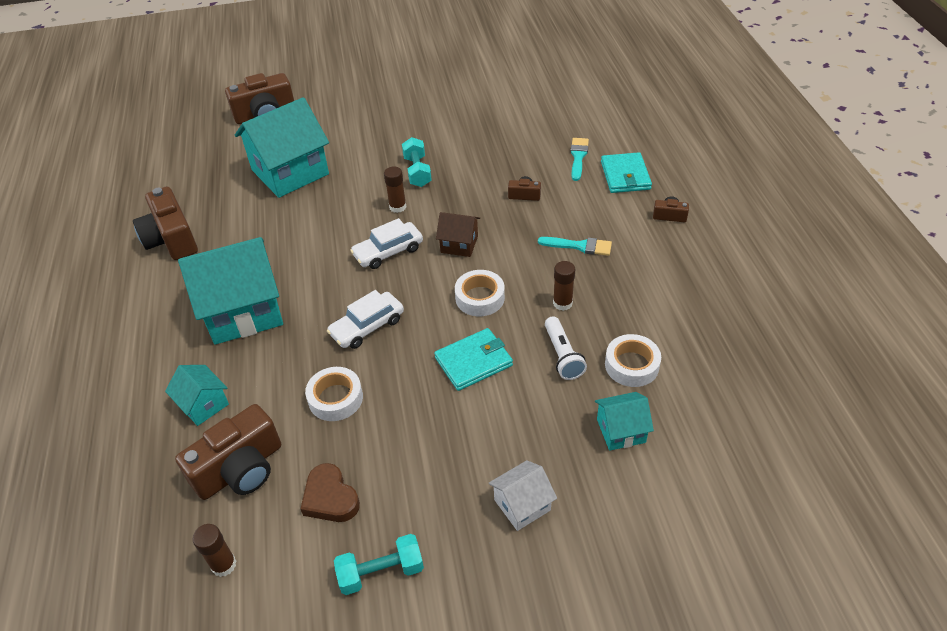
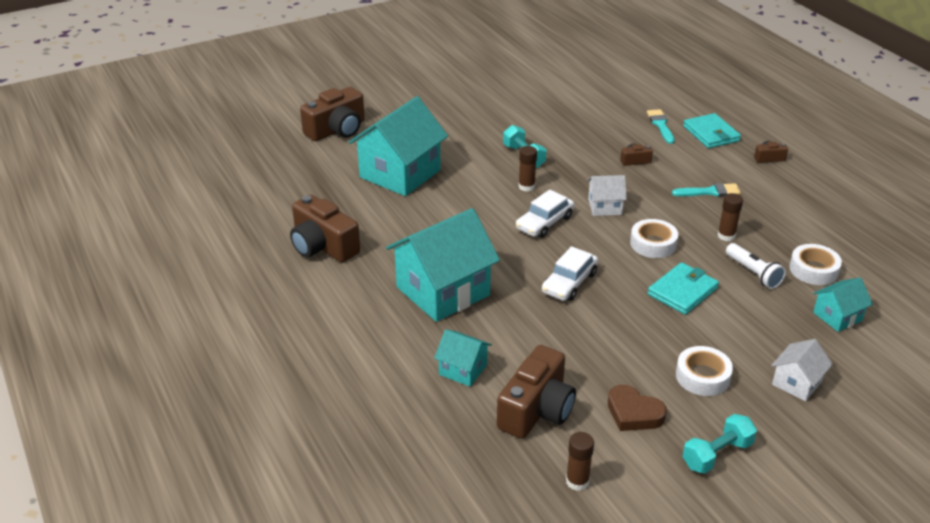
camera: 20 degrees left, 10 degrees down
(335, 398) = (582, 341): white tape -> white tape (702, 376)
(459, 244) = (605, 207): brown house -> white house

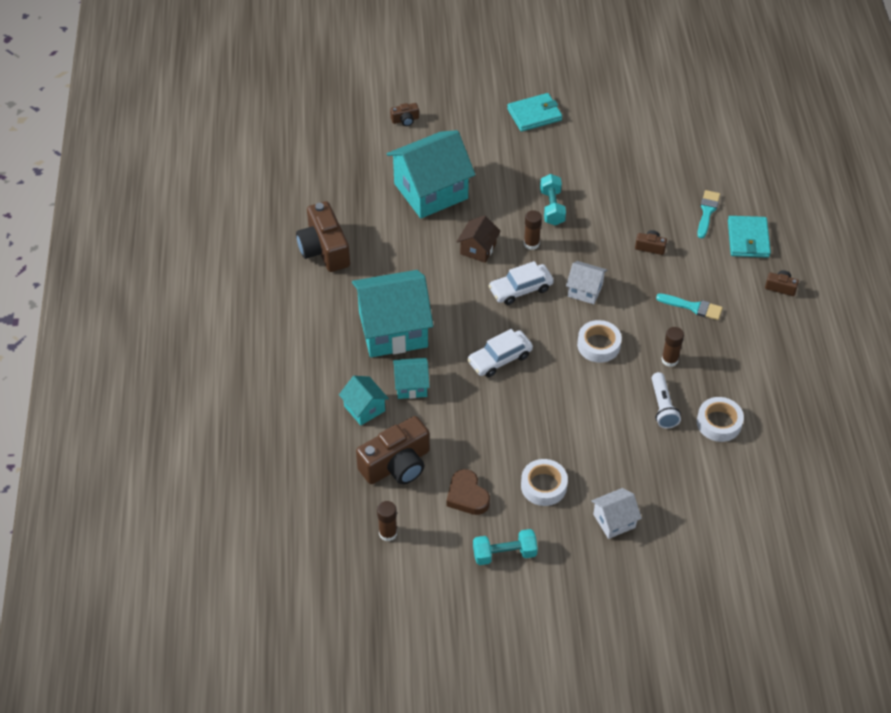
camera: 25 degrees right, 15 degrees up
(337, 130) = (405, 120): brown camera -> brown camera, size x0.45
(479, 204) = (478, 249): none -> brown house
(682, 291) = (588, 402): turquoise wallet -> turquoise wallet (534, 114)
(837, 316) = (700, 475): turquoise house -> turquoise house (411, 386)

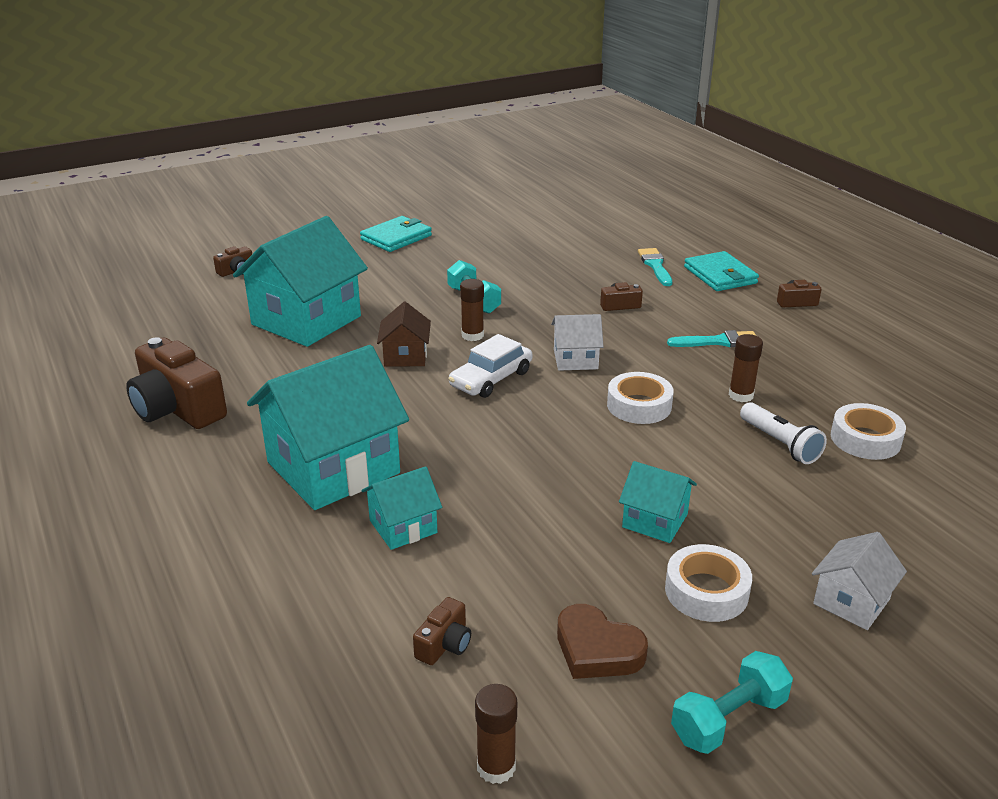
camera: 25 degrees left, 20 degrees down
(364, 408) = (340, 580): turquoise house -> turquoise house (655, 520)
(397, 464) = (444, 644): brown camera -> brown camera, size x0.45
(499, 358) = (516, 456): white car -> none

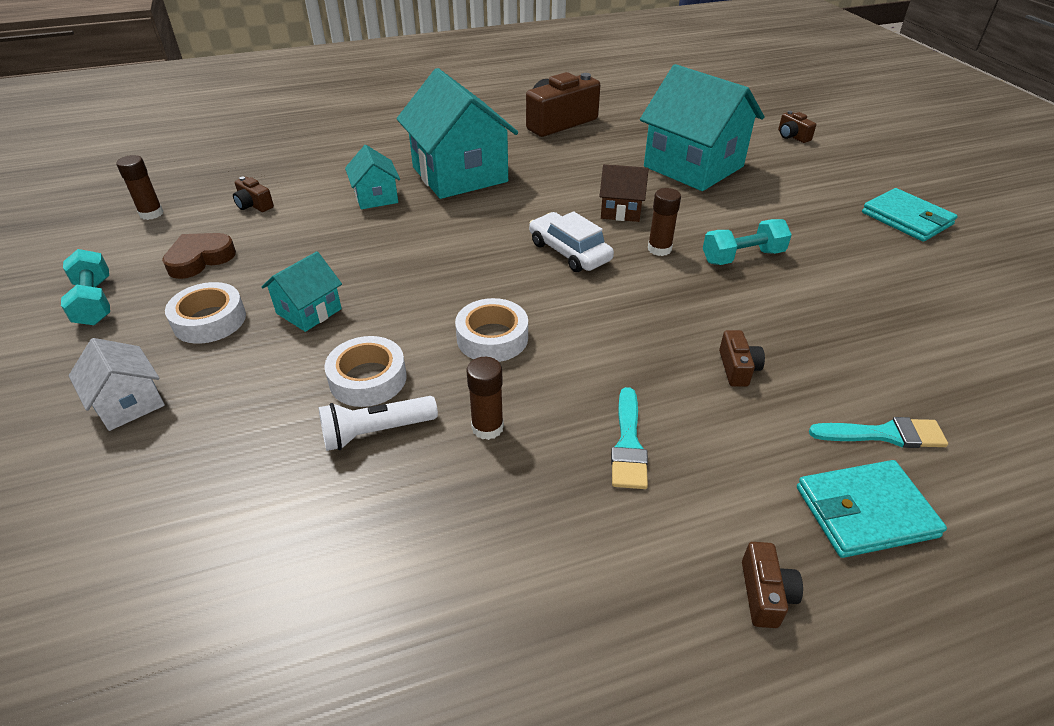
camera: 100 degrees right, 10 degrees up
(575, 359) = (599, 309): white house -> none
(865, 439) = (347, 522): white tape -> white tape (368, 379)

